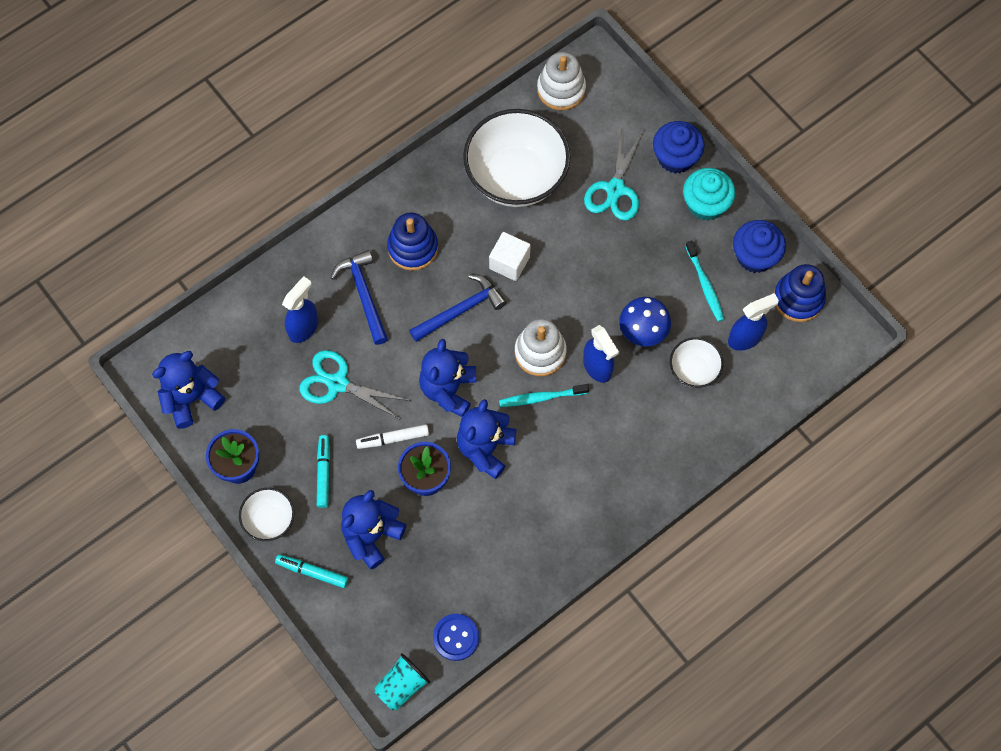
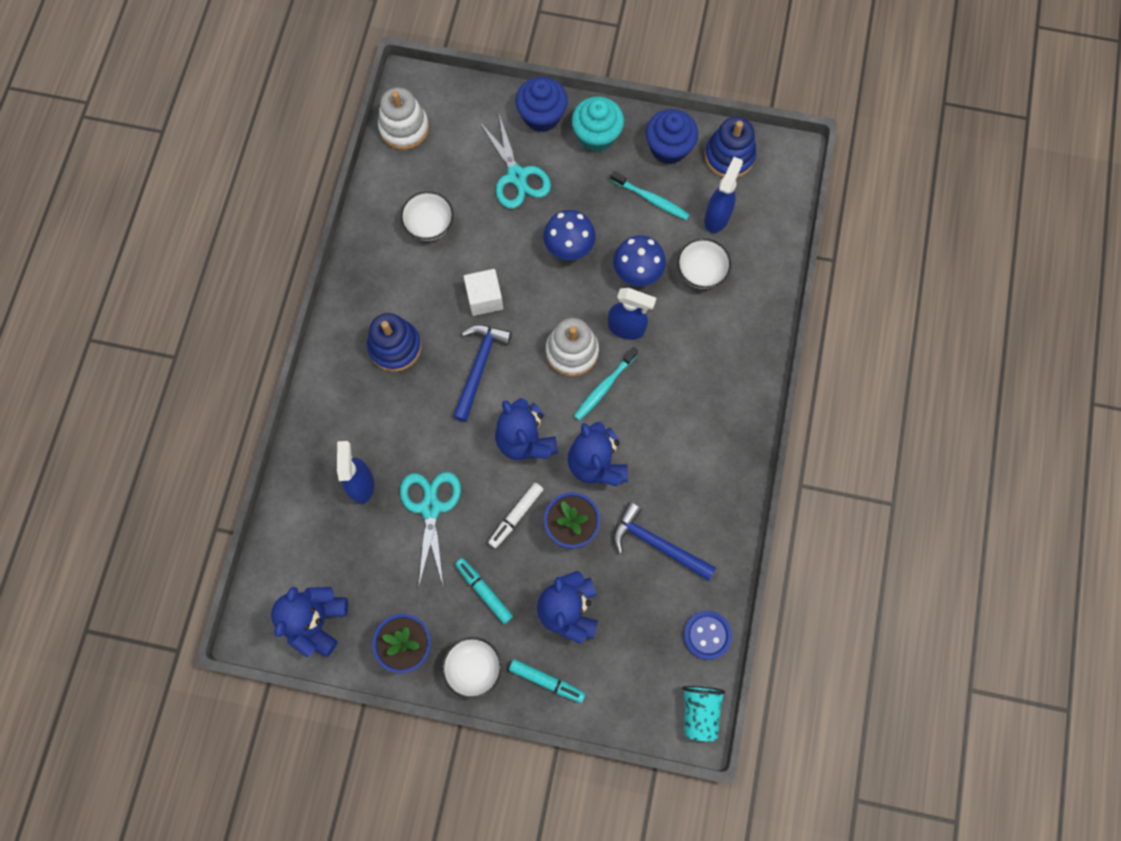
camera: 40 degrees left, 5 degrees up
(312, 572) = (547, 681): turquoise marker -> turquoise marker turned 135 degrees counterclockwise
(337, 383) = (430, 508): turquoise scissors -> turquoise scissors turned 105 degrees clockwise
(364, 294) = (388, 417): blue hammer -> blue hammer (657, 544)
(516, 177) = (429, 225): white bowl -> white bowl, size x0.49
(606, 274) = (569, 248): none -> blue mushroom

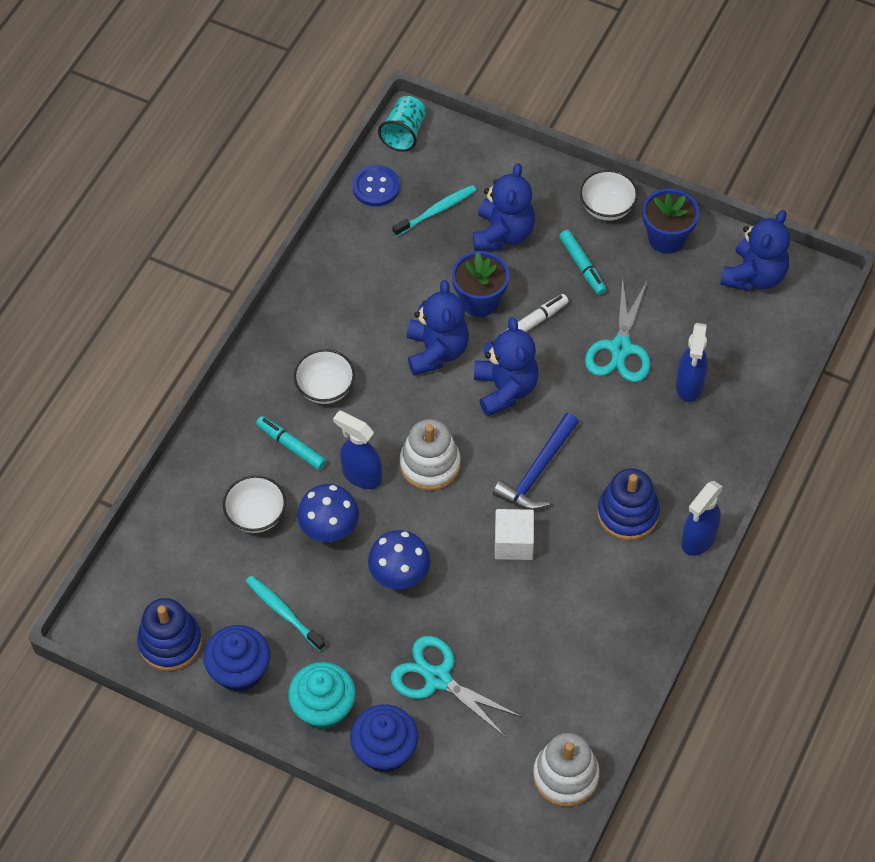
camera: 165 degrees left, 15 degrees down
(429, 225) = (559, 643): white bowl -> white bowl (325, 388)
(517, 176) = (438, 679): turquoise scissors -> turquoise scissors turned 45 degrees counterclockwise
(547, 681) = (539, 184): turquoise marker -> turquoise marker (291, 446)
(604, 387) = (405, 421): turquoise toothbrush -> turquoise toothbrush (436, 211)
(657, 544) = (398, 269): blue hammer -> none
(717, 217) = (213, 573): blue spray bottle -> blue spray bottle (698, 539)

